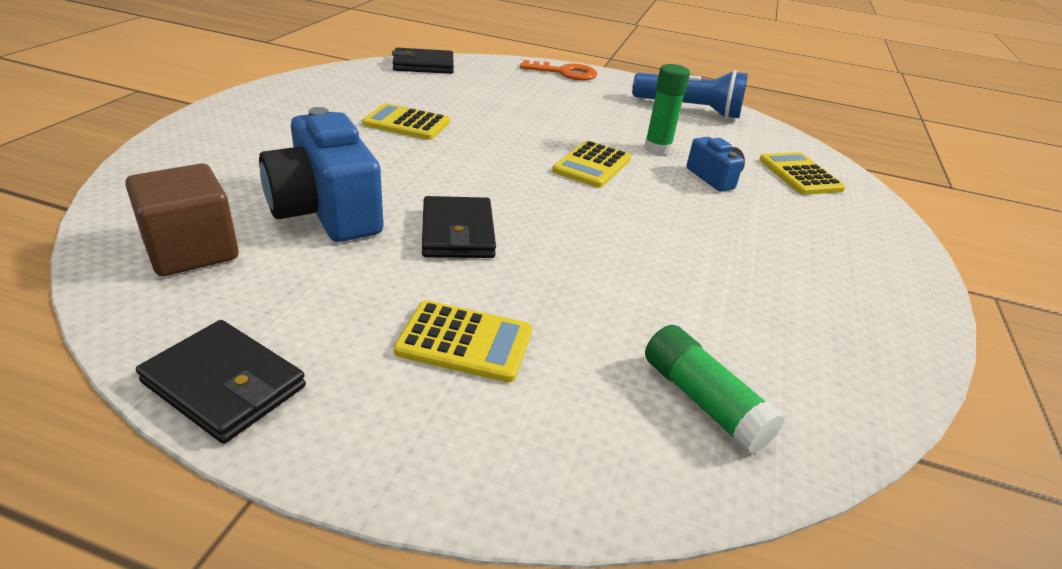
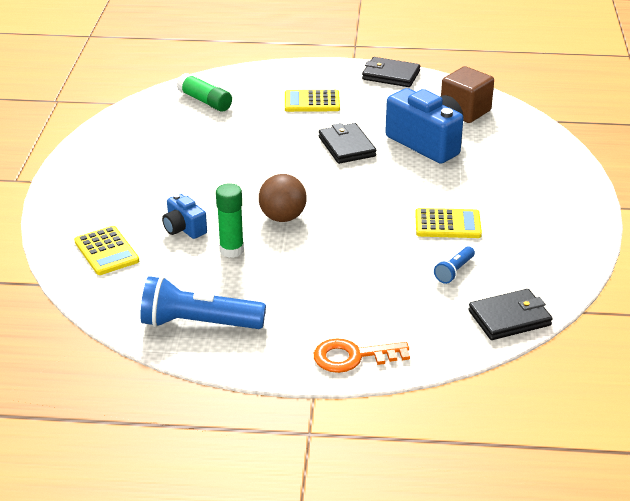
camera: 170 degrees right, 0 degrees up
(439, 94) = (454, 271): none -> blue flashlight
(592, 165) = (283, 217): yellow calculator -> brown ball

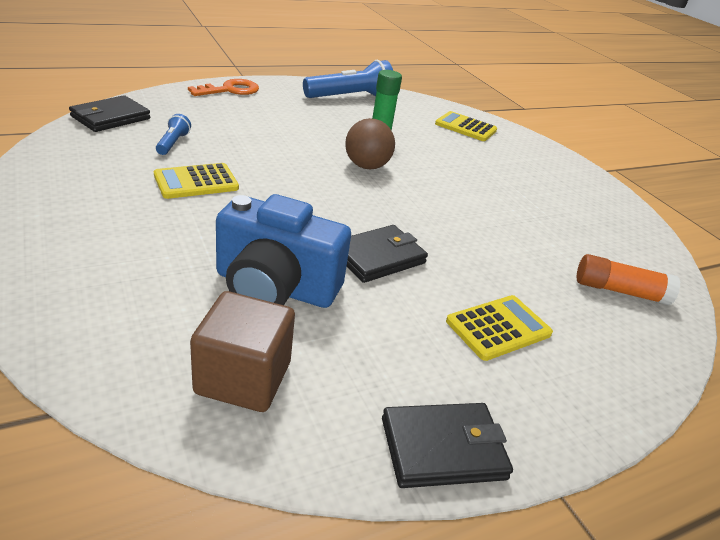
camera: 145 degrees right, 0 degrees up
(184, 229) = (435, 147): blue camera -> none
(205, 101) = (620, 291): green glue stick -> orange glue stick
(346, 147) = (378, 257): black wallet -> black wallet turned 75 degrees counterclockwise

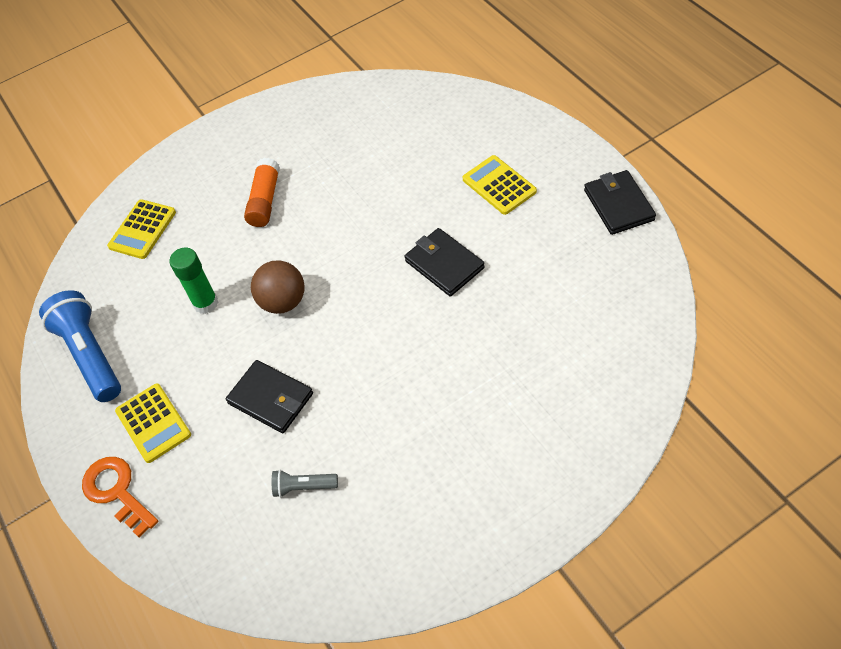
camera: 85 degrees left, 20 degrees up
(111, 117) = (261, 581): black wallet -> black wallet (271, 398)
(173, 143) = (303, 487): blue flashlight -> grey flashlight
(196, 182) = (380, 431): yellow calculator -> yellow calculator (153, 423)
(243, 378) = (613, 310): brown cube -> none
(275, 287) = (515, 320): blue camera -> none
(620, 291) = (421, 118): orange glue stick -> orange glue stick (265, 200)

